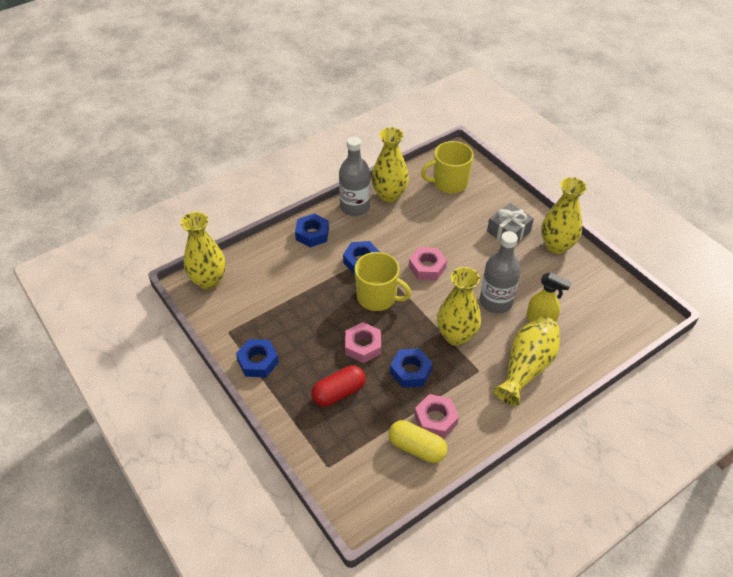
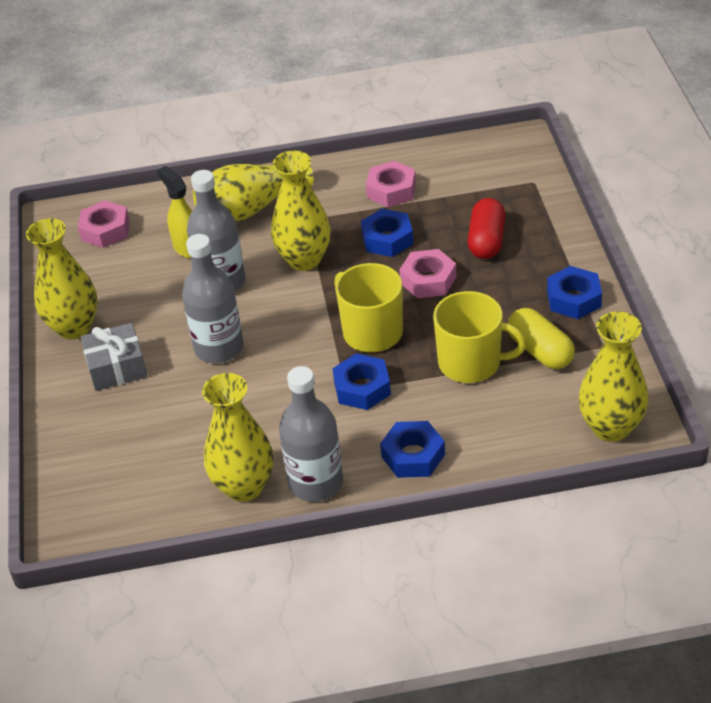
camera: 150 degrees left, 5 degrees down
(339, 393) = (486, 241): red capsule -> red capsule turned 75 degrees counterclockwise
(416, 448) = (429, 173): yellow capsule -> yellow capsule (540, 351)
(427, 267) = (275, 351): pink nut -> pink nut (105, 230)
(449, 183) = (129, 478): yellow mug -> yellow mug (471, 363)
(461, 259) = (219, 348): none -> grey bottle

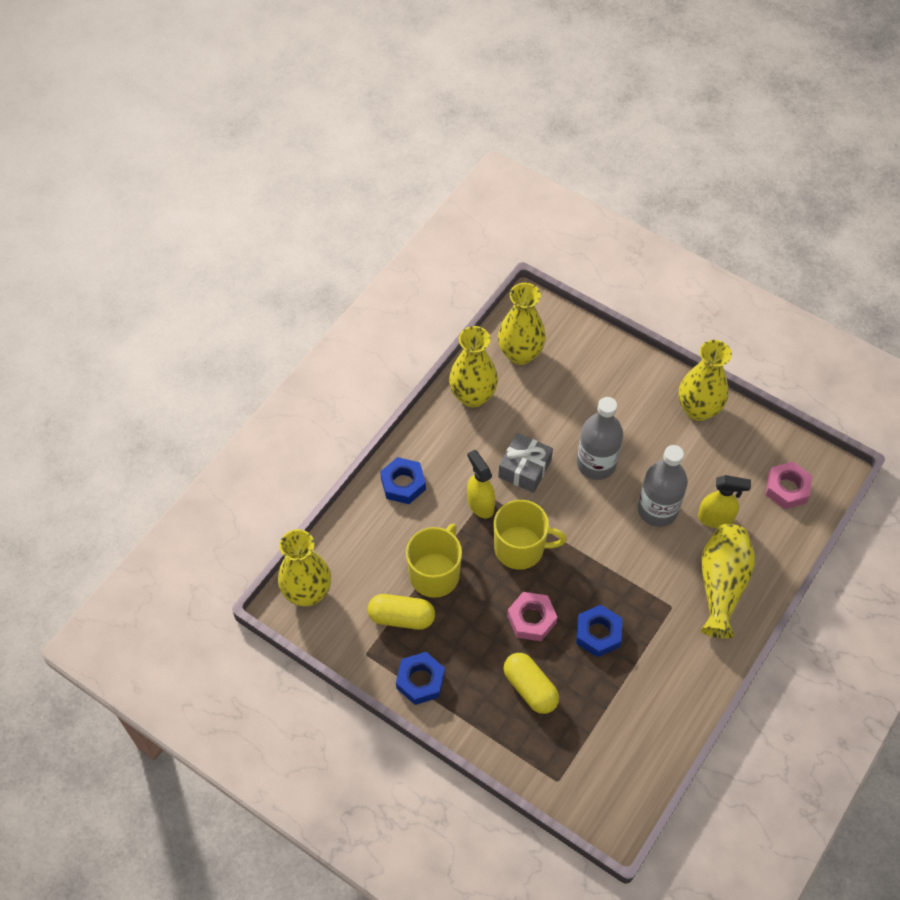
camera: 130 degrees right, 15 degrees up
(117, 367) = (636, 406): grey gift -> grey gift (524, 468)
(304, 260) = (630, 570): yellow vase -> yellow vase (520, 354)
(315, 483) = (438, 427): grey bottle -> none
(362, 388) = (480, 504): blue nut -> yellow spray bottle
(391, 190) = (649, 684): pink nut -> none
(471, 363) = (435, 574): yellow mug -> yellow mug turned 150 degrees clockwise
(486, 241) = (530, 688): red capsule -> yellow capsule

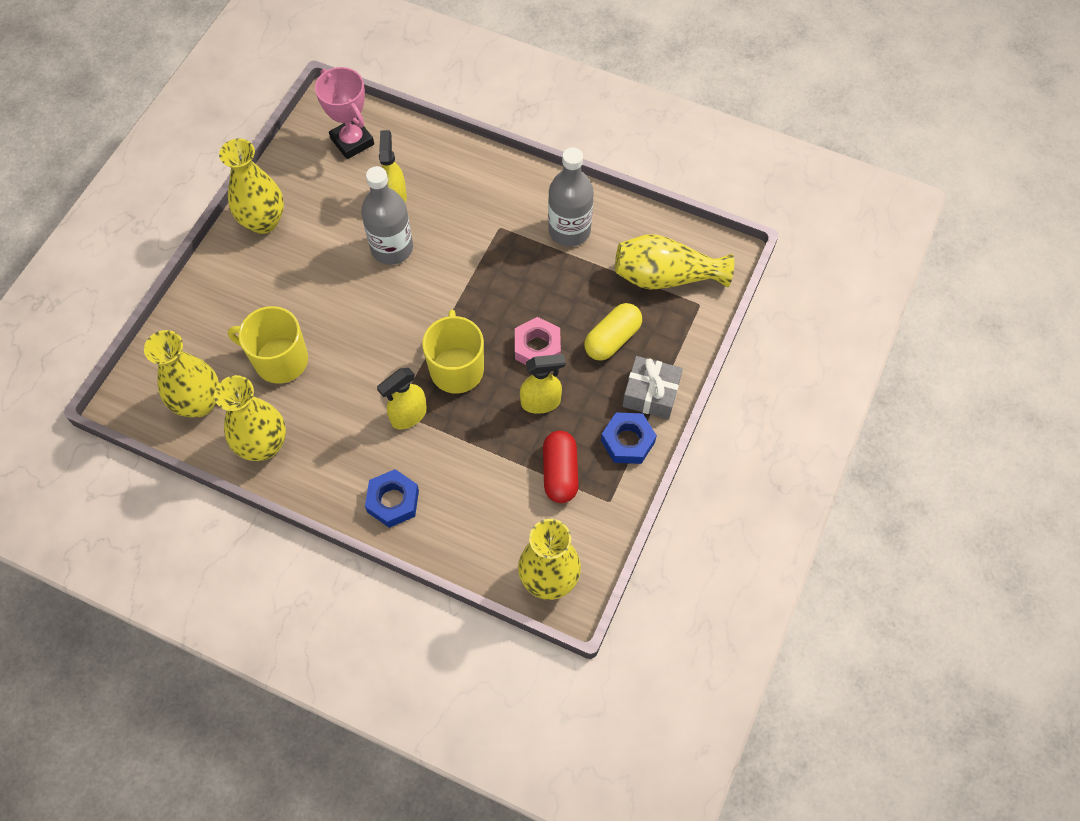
camera: 100 degrees left, 5 degrees up
(401, 617) = (560, 473): yellow capsule -> red capsule
(435, 574) = (502, 448): yellow mug -> yellow mug (279, 360)
(474, 613) = (541, 402): none -> yellow spray bottle
(524, 468) = (357, 377): grey gift -> grey gift (651, 393)
(596, 464) = (342, 309): grey bottle -> grey bottle (569, 230)
(598, 634) = (541, 287): blue nut -> none
(721, 585) = (468, 188): yellow vase -> yellow vase (665, 277)
(787, 488) = (352, 141): pink nut -> pink trophy

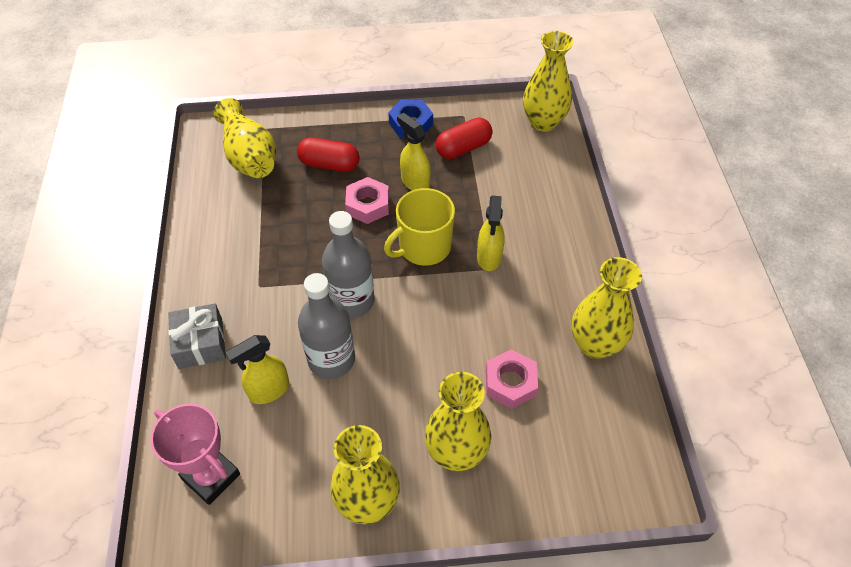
camera: 120 degrees left, 10 degrees down
(199, 403) = (601, 423): yellow vase -> yellow vase (456, 452)
(279, 360) = (510, 383): yellow mug -> pink nut
(352, 141) = (211, 476): pink trophy -> pink trophy turned 75 degrees counterclockwise
(393, 501) = (564, 230): blue nut -> none
(408, 416) = (489, 257): yellow spray bottle -> yellow spray bottle turned 75 degrees clockwise
(569, 230) = (235, 235): grey bottle -> grey bottle (352, 301)
(612, 339) = (329, 164): yellow capsule -> red capsule
(651, 393) = (362, 126): grey gift -> grey gift (200, 343)

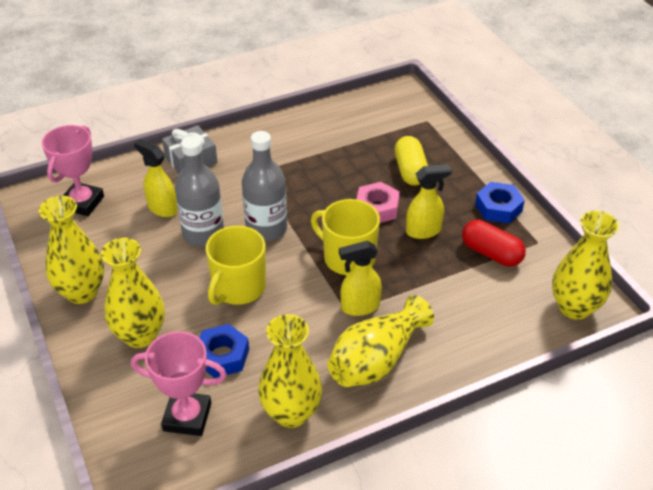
camera: 70 degrees right, 10 degrees down
(249, 156) = (389, 123): yellow vase -> yellow vase (376, 360)
(329, 164) = (410, 171): red capsule -> yellow capsule
(415, 182) = (424, 231): yellow spray bottle -> yellow spray bottle turned 45 degrees clockwise
(425, 347) = (238, 288): none -> yellow mug
(510, 383) = (222, 356): pink nut -> blue nut
(576, 431) = (187, 417): none -> pink trophy

